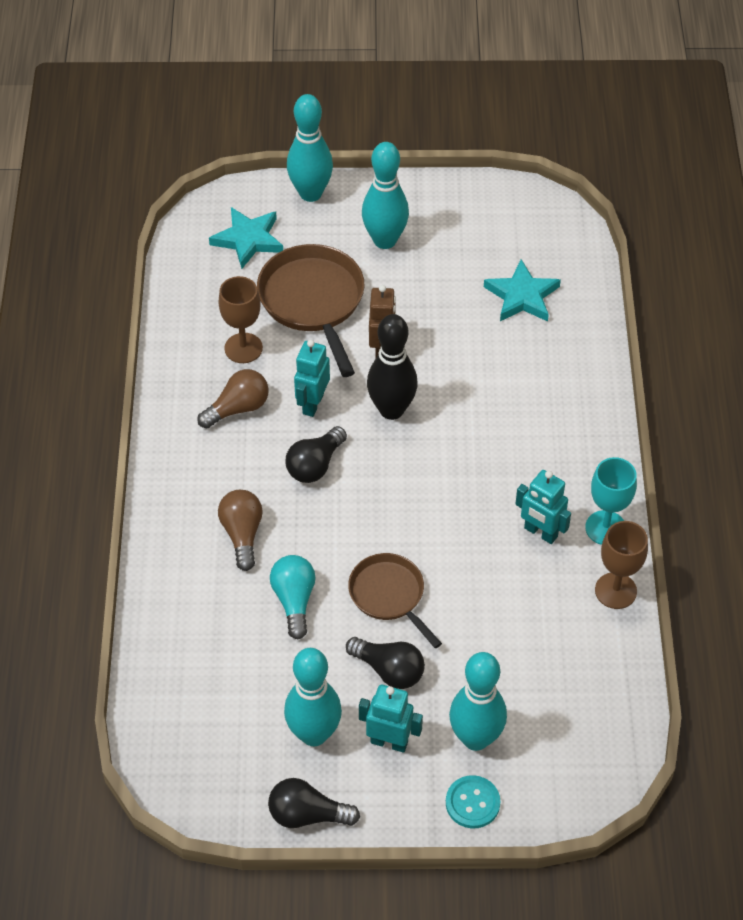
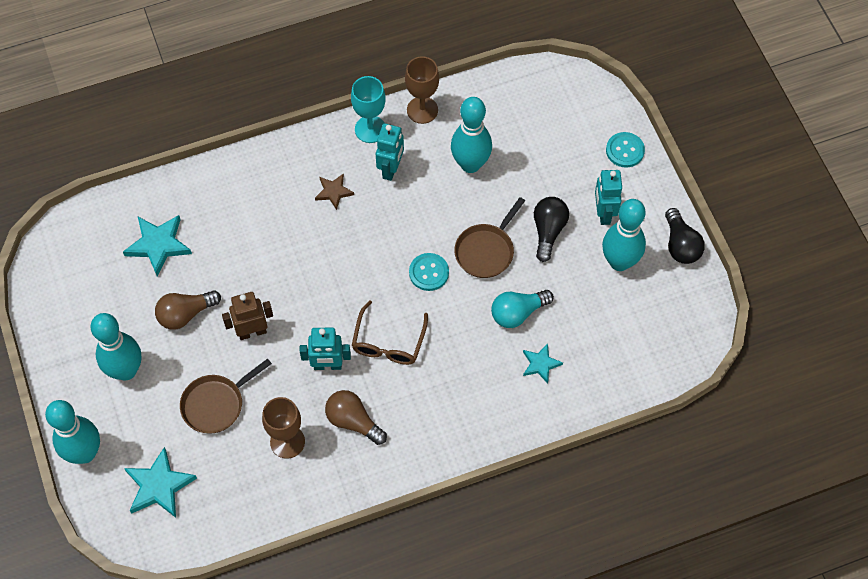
camera: 110 degrees left, 10 degrees up
(220, 601) = (540, 364): none -> turquoise star
(242, 534) = (474, 371): brown light bulb -> brown light bulb (185, 314)
(313, 301) = (216, 404): brown pan -> brown pan, size x0.63
(315, 465) = (388, 342): black light bulb -> brown glasses
(385, 528) = (429, 272): none -> turquoise button
(391, 410) = (312, 305): black bowling pin -> none
(475, 738) = (576, 162): turquoise bowling pin -> turquoise bowling pin (470, 164)
(529, 467) = (333, 192): none -> brown star

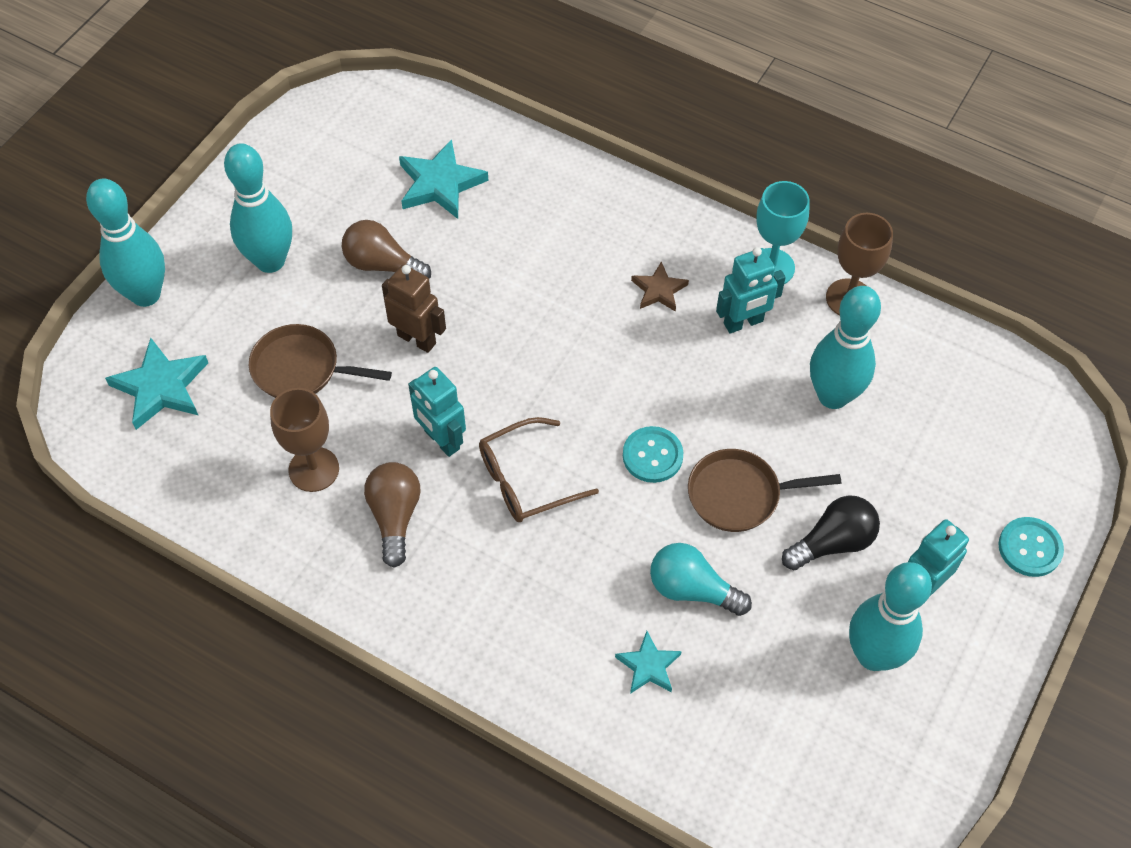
camera: 50 degrees right, 5 degrees down
(680, 245) = (970, 712): black light bulb -> none

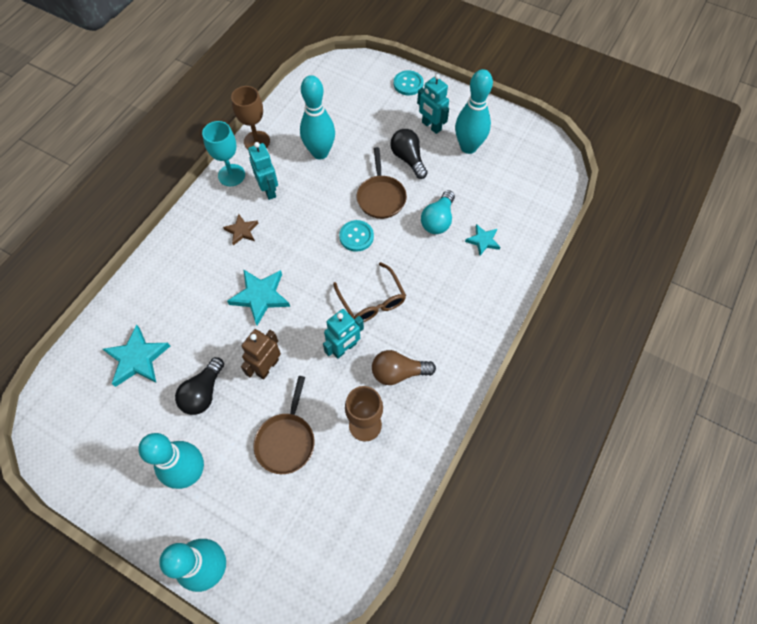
camera: 90 degrees left, 5 degrees up
(161, 387) = (297, 541): turquoise star -> turquoise star (260, 296)
(382, 265) = (203, 393): brown light bulb -> black light bulb

